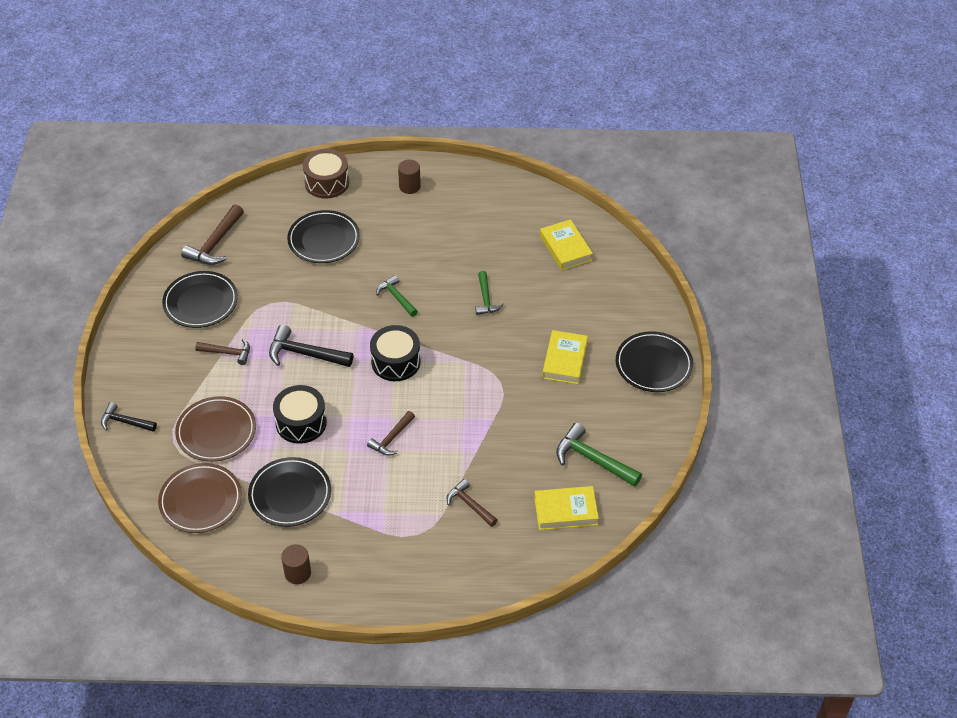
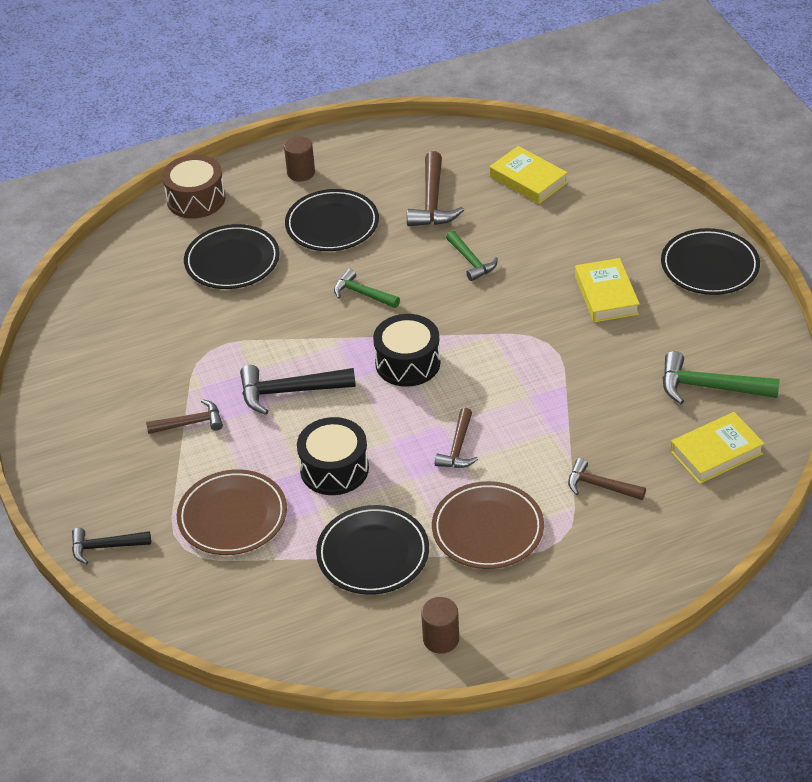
camera: 20 degrees left, 5 degrees down
(200, 302) = (119, 378): black plate -> black plate (332, 224)
(200, 500) = (263, 602): brown plate -> brown plate (487, 529)
(215, 244) = (96, 308): brown hammer -> brown hammer (432, 202)

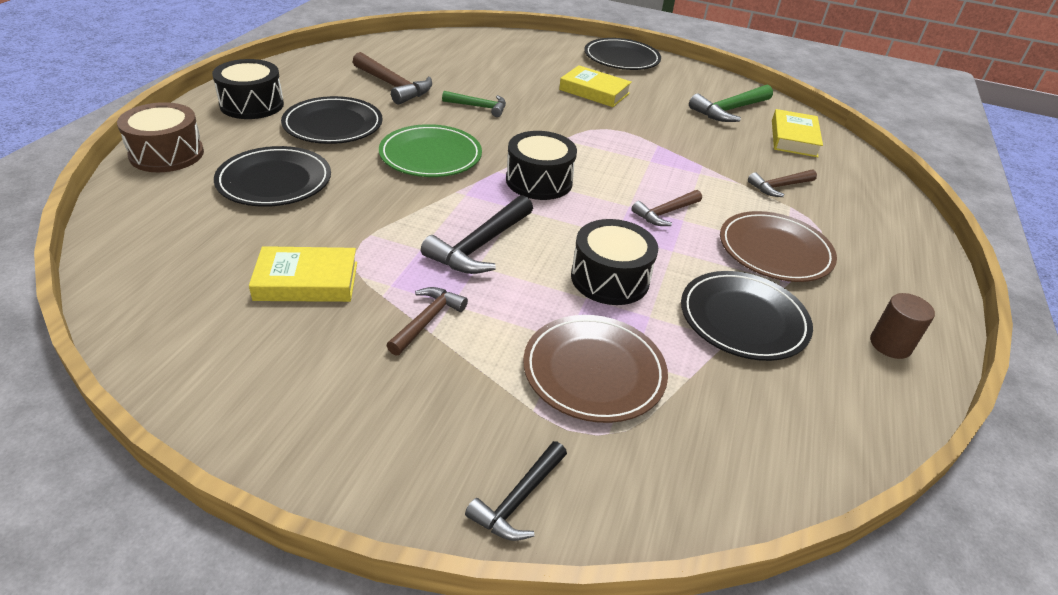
camera: 55 degrees left, 5 degrees down
(301, 173) = (252, 105): brown cylinder -> black drum
(362, 294) = (430, 156): green hammer -> green plate
(458, 447) = (665, 213): brown hammer -> brown hammer turned 90 degrees clockwise
(528, 180) = (442, 55): yellow book -> yellow book (306, 281)

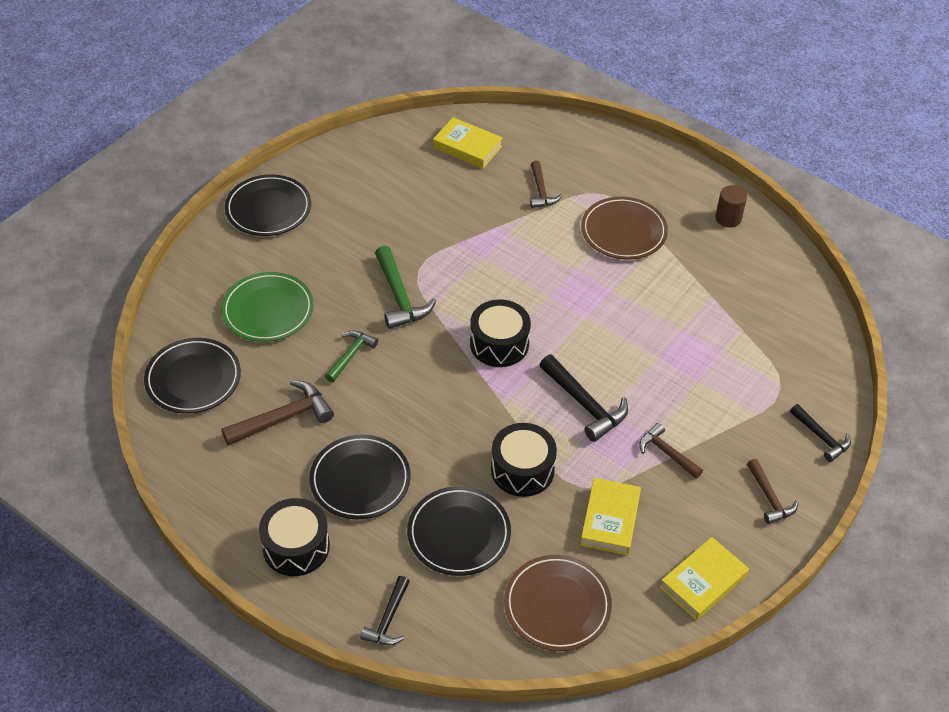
camera: 70 degrees left, 10 degrees up
(167, 154) = (388, 619): brown drum -> black hammer
(430, 156) = (439, 411): green plate -> green plate (268, 310)
(594, 91) = (341, 256): yellow book -> yellow book (703, 582)
(594, 371) = (729, 375): brown plate -> brown plate (557, 605)
(610, 278) = (638, 337): black drum -> black drum (522, 469)
(665, 213) = (563, 277): brown hammer -> brown hammer (769, 498)
(729, 110) = (406, 169): green hammer -> green hammer (400, 297)
(743, 319) = (693, 280): black plate -> black plate (193, 379)

